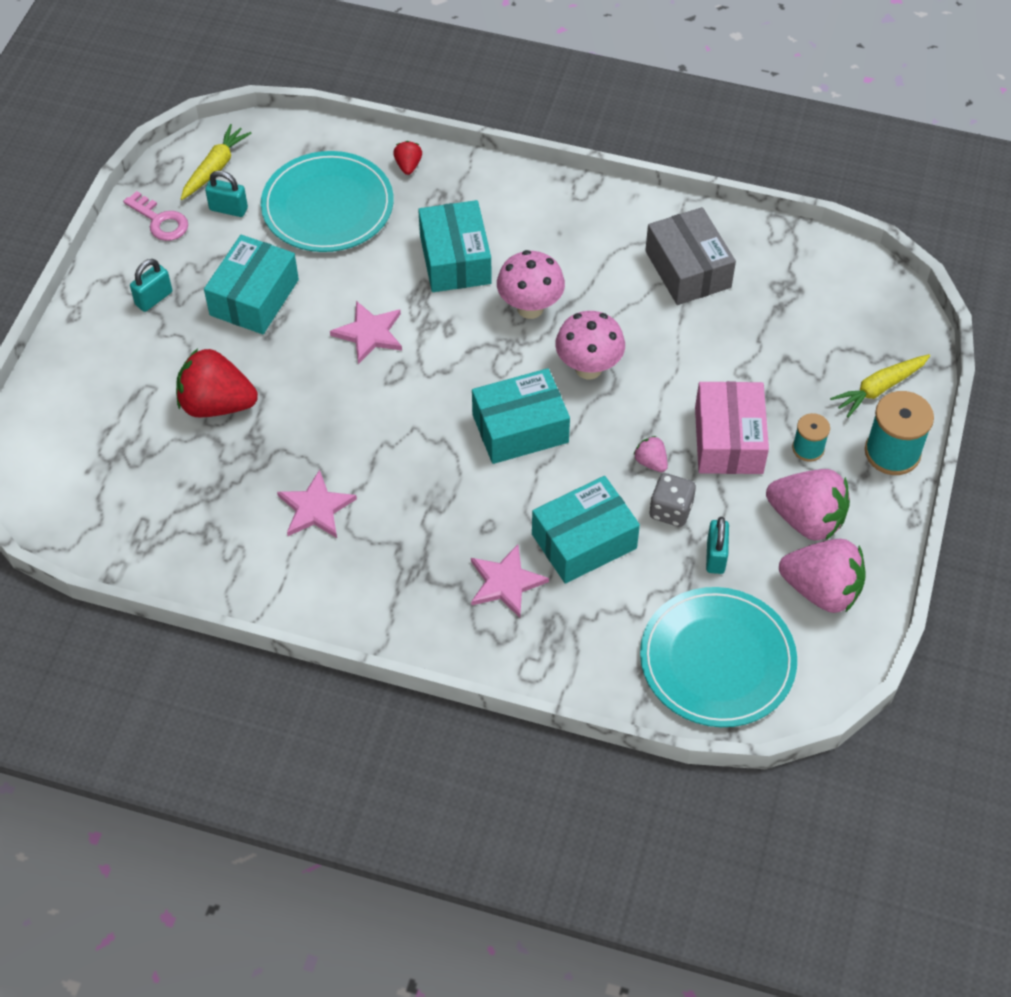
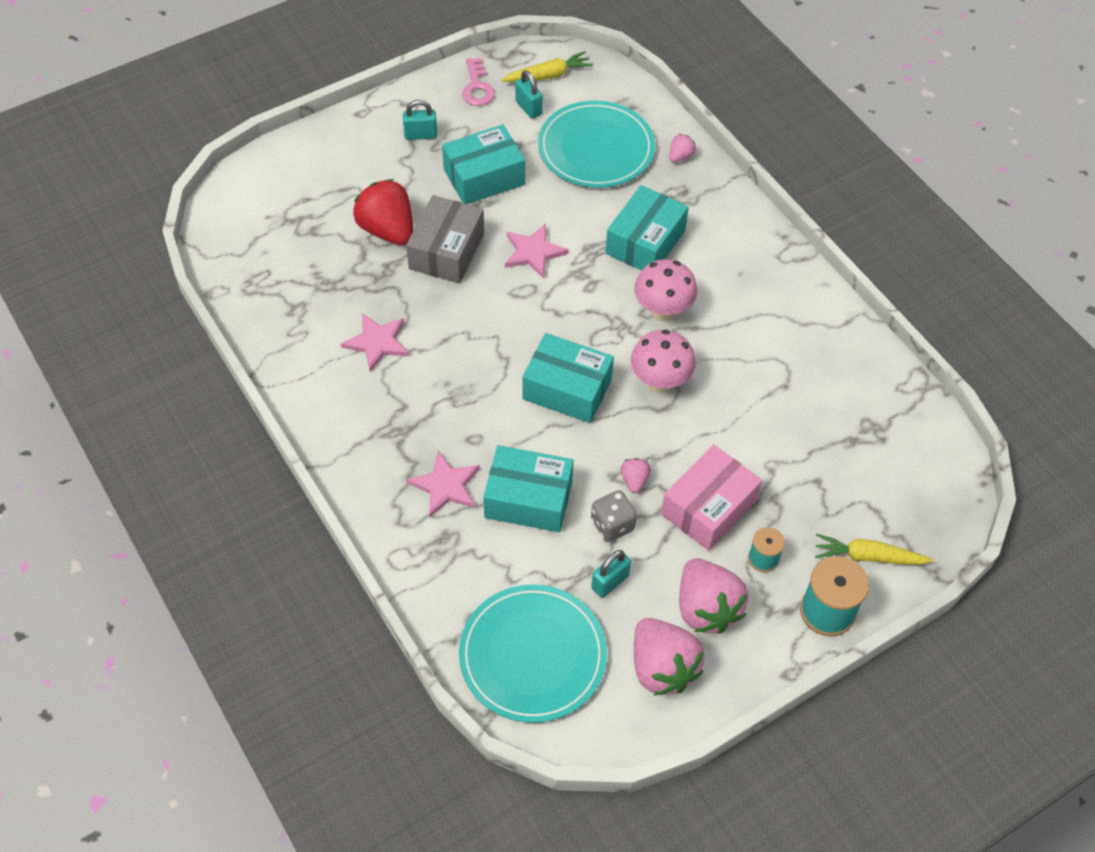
camera: 40 degrees right, 0 degrees up
(408, 166) = (680, 156): red strawberry -> pink strawberry
(688, 269) = (810, 364): grey box -> grey box (446, 251)

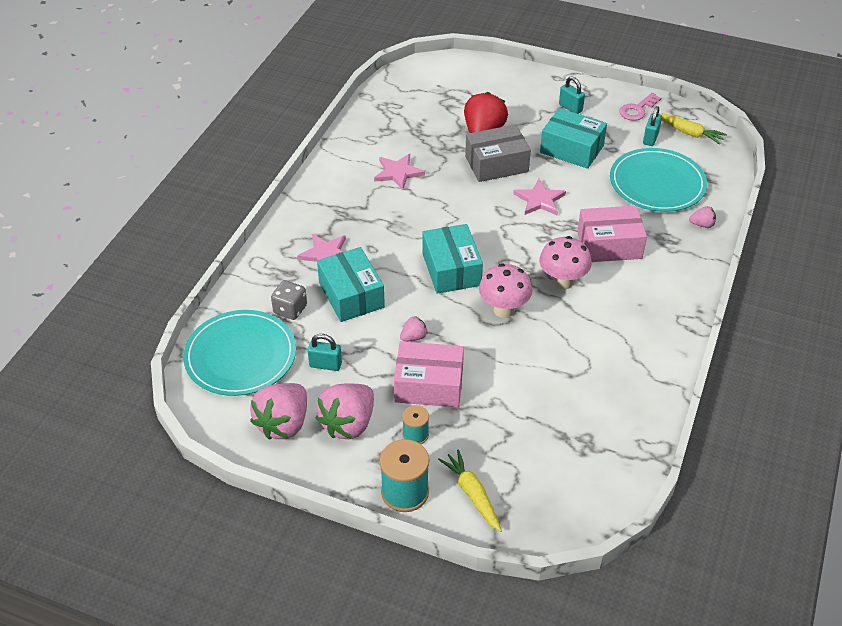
camera: 55 degrees right, 10 degrees down
(612, 525) = (369, 344): grey dice -> grey dice (290, 309)
(645, 242) = (609, 245): turquoise box -> pink box

